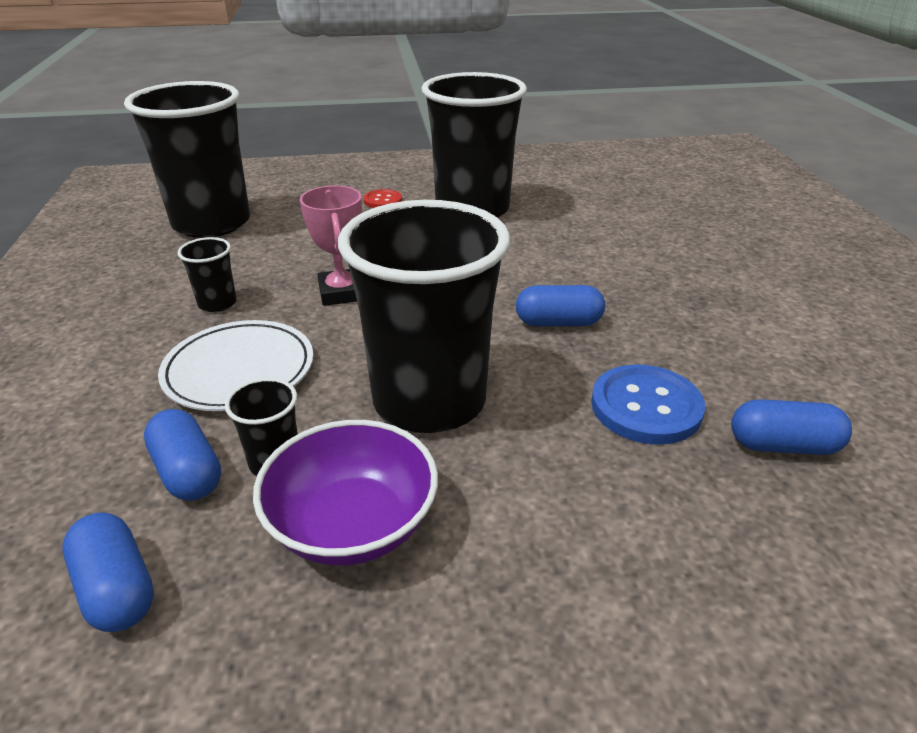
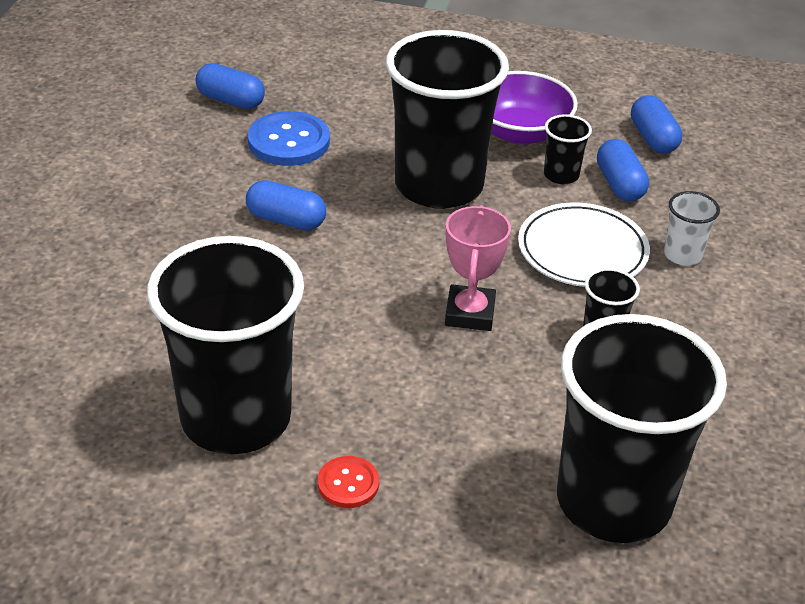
camera: 160 degrees left, 5 degrees up
(117, 395) = (682, 255): none -> white cup

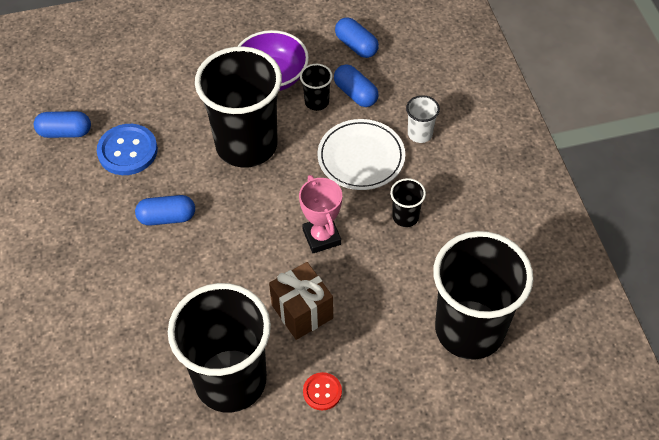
camera: 25 degrees left, 15 degrees up
(386, 382) = (302, 311): none -> brown gift

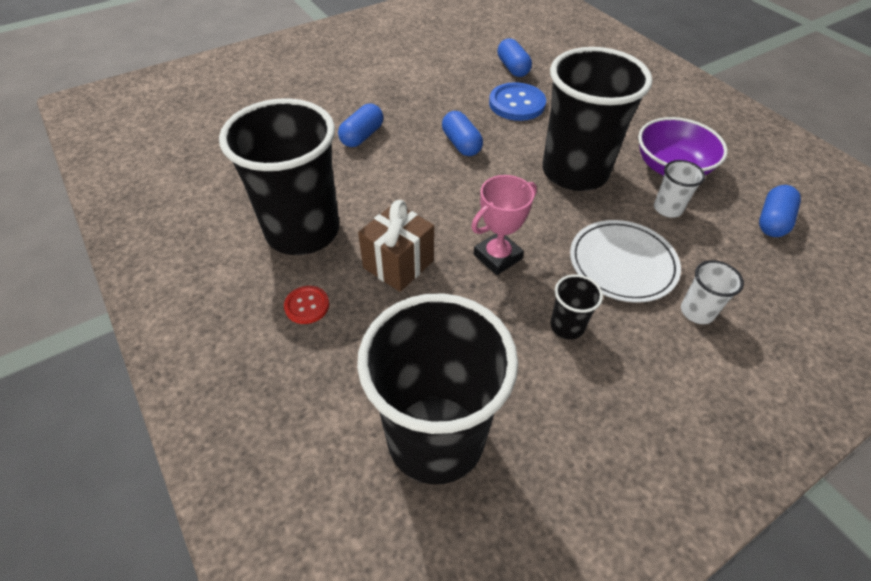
camera: 70 degrees right, 5 degrees down
(316, 102) = (667, 208): black cup -> white cup
(355, 94) = (705, 237): blue capsule -> blue capsule (362, 136)

